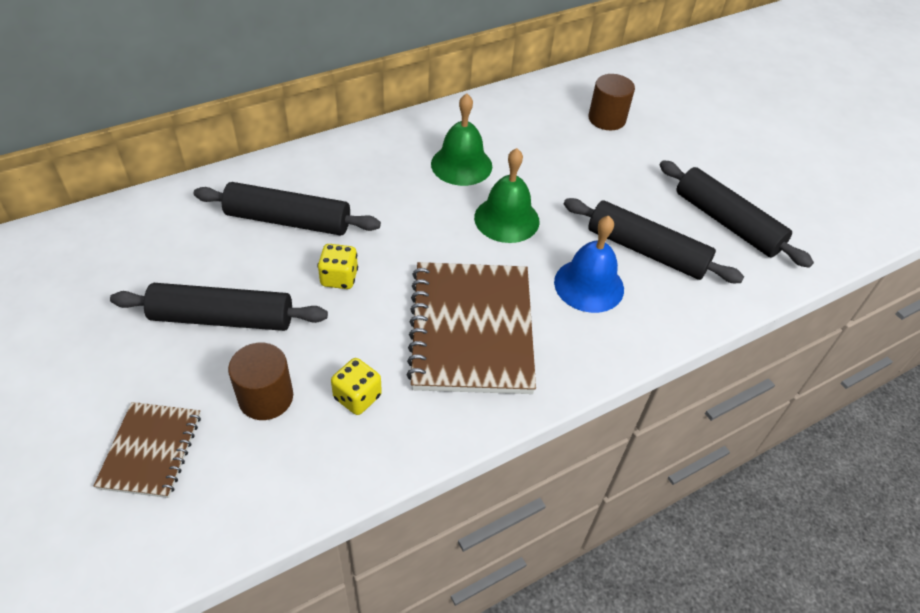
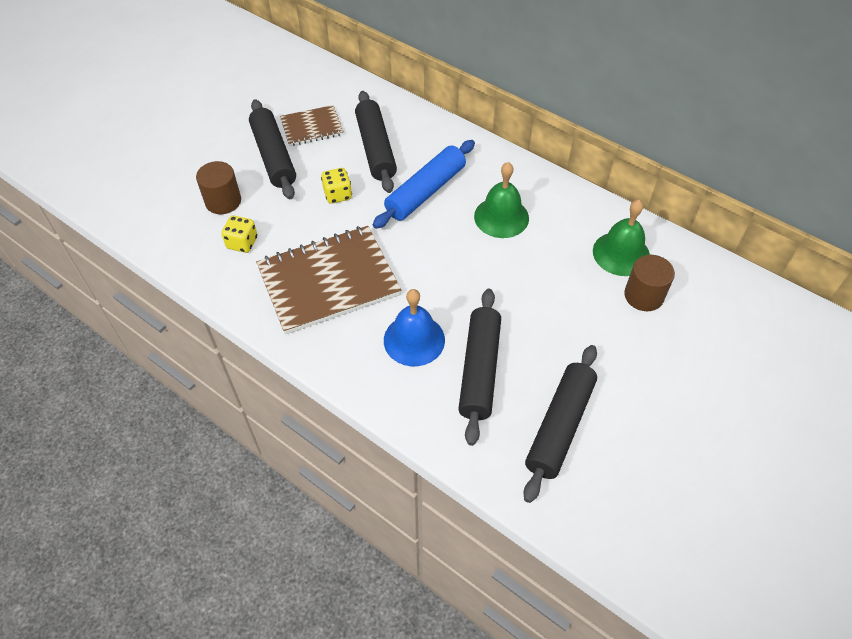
camera: 70 degrees right, 5 degrees up
(151, 451) = (167, 171): brown notebook -> brown notebook (312, 127)
(387, 204) = (425, 191): none -> blue rolling pin
(506, 219) = (456, 265): green bell -> green bell (621, 253)

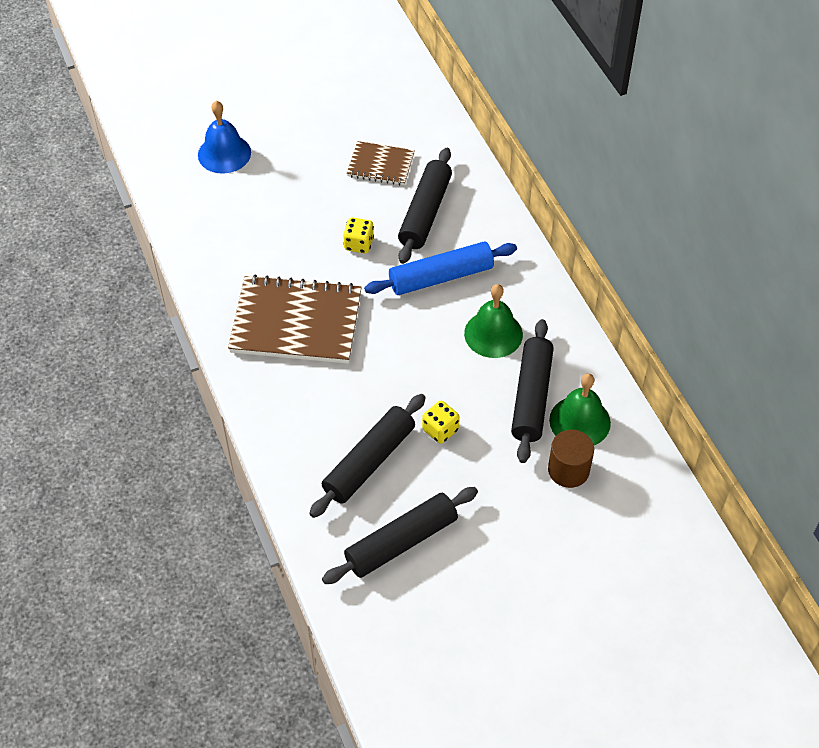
camera: 30 degrees right, 0 degrees up
(223, 201) = (255, 205): brown cylinder -> none
(242, 243) = (247, 253): yellow dice -> yellow dice (440, 430)
(273, 156) = (327, 180): black rolling pin -> black rolling pin (531, 397)
(414, 340) = (332, 409): blue bell -> blue bell (224, 153)

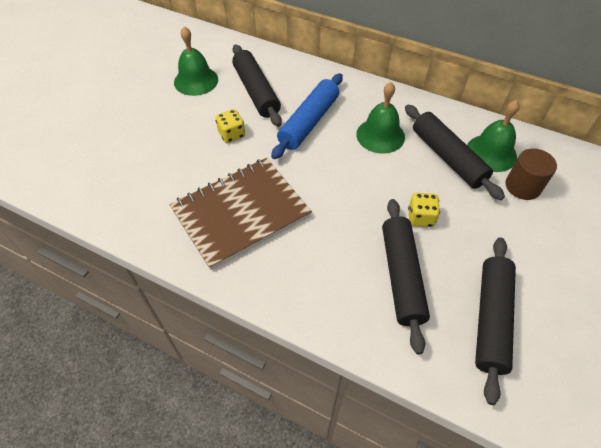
camera: 40 degrees left, 0 degrees up
(224, 153) = (68, 133): blue bell -> none
(380, 165) = (196, 80): brown notebook -> green bell

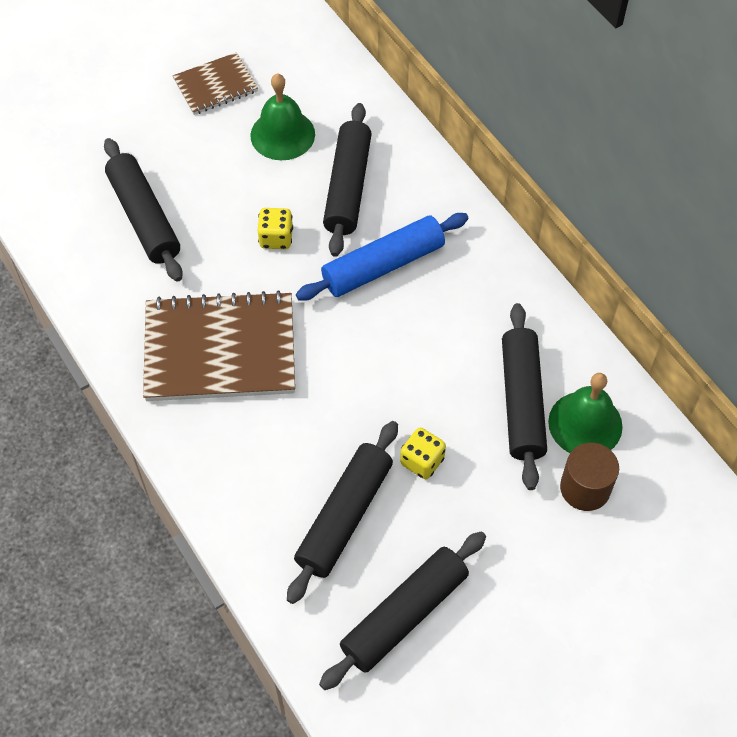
camera: 30 degrees right, 5 degrees up
(133, 158) = (144, 217): none -> black rolling pin
(135, 72) = (215, 86): none -> brown notebook
(380, 135) = (460, 328): green bell -> none

